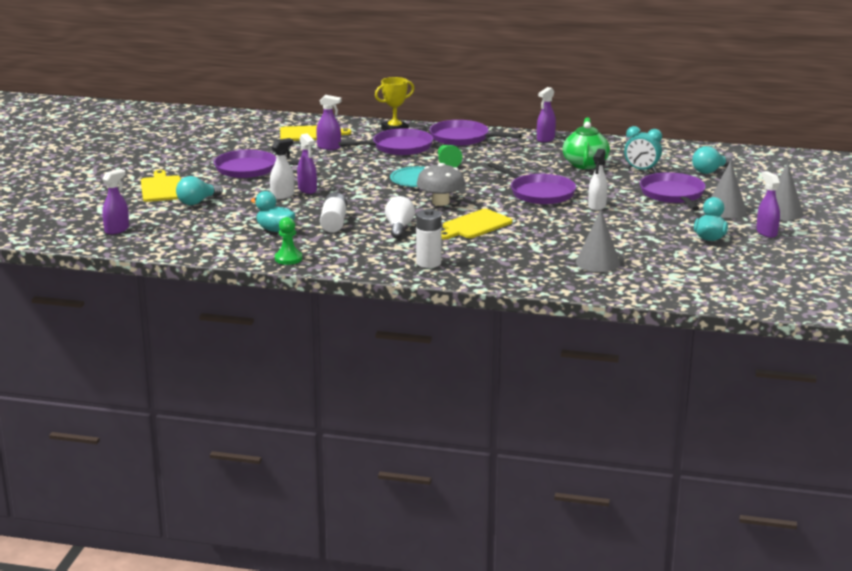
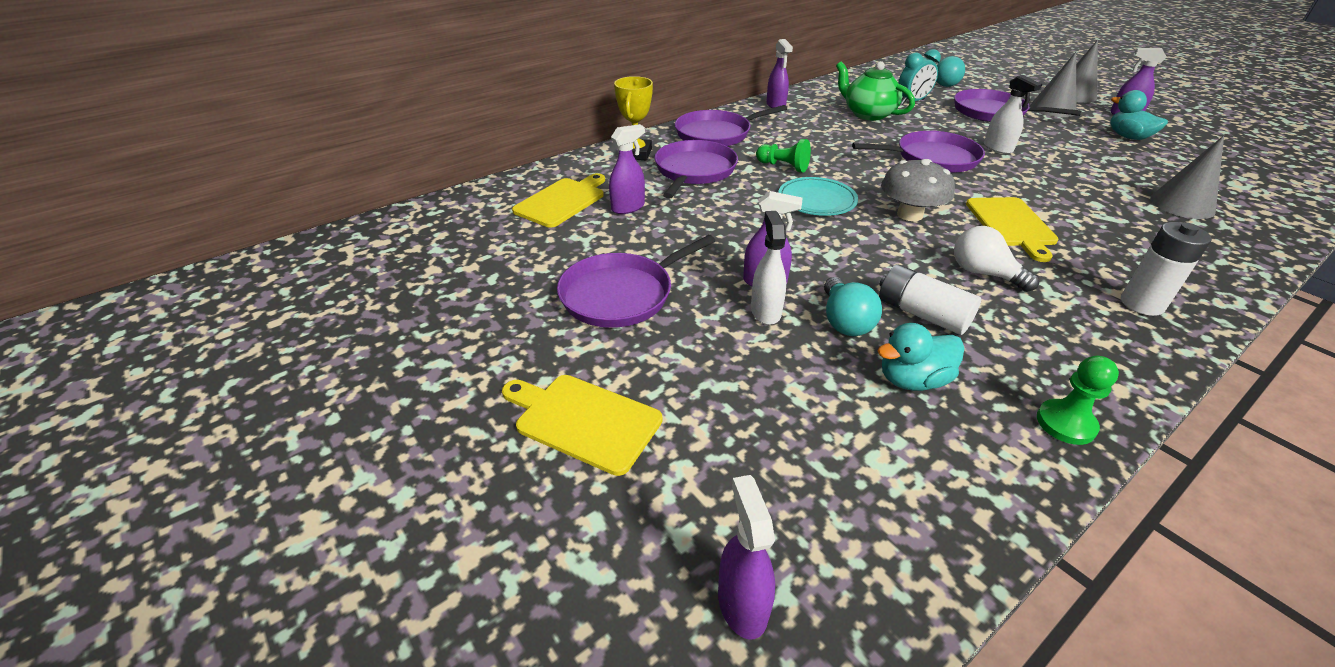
camera: 50 degrees left, 15 degrees up
(197, 202) = (700, 408): turquoise light bulb -> turquoise light bulb (844, 321)

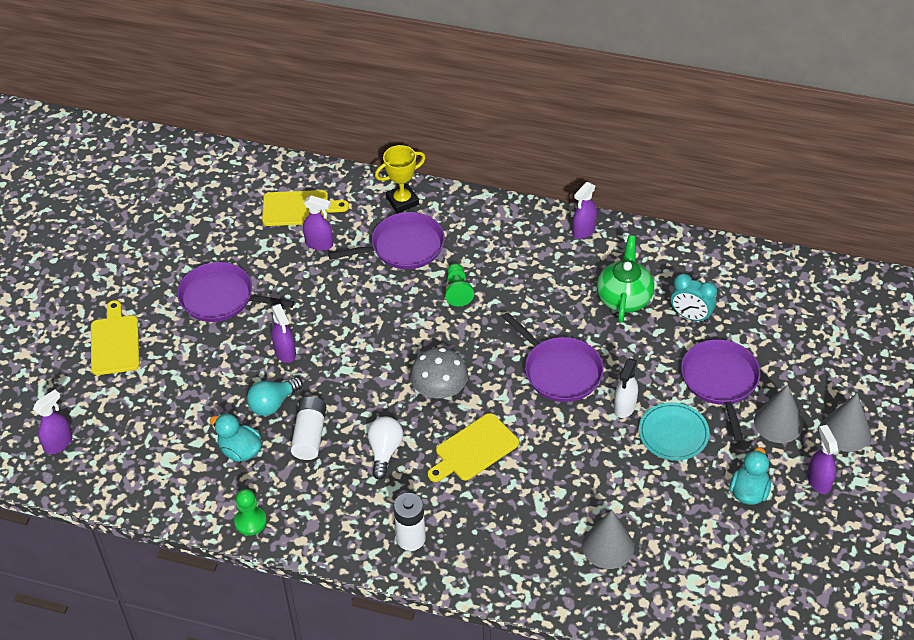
camera: 55 degrees right, 10 degrees up
(716, 134) = (482, 225): purple pan -> none
(765, 311) = (255, 366): white spray bottle -> none
(817, 200) = (418, 332): turquoise plate -> turquoise plate (673, 433)
(943, 83) = (774, 322): turquoise light bulb -> none

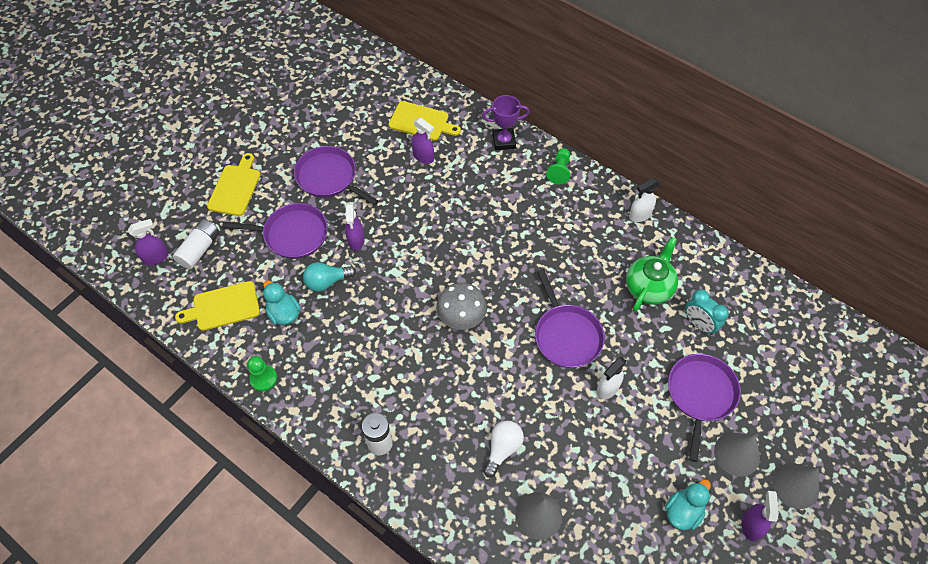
camera: 20 degrees right, 10 degrees up
(310, 435) = (342, 319): white battery -> white battery (199, 249)
(385, 451) = (394, 356): white light bulb -> white light bulb (502, 449)
(402, 201) = (504, 141): yellow trophy -> purple trophy
(403, 247) = (487, 181): purple pan -> purple pan (292, 234)
(457, 291) = (514, 234): green pawn -> green pawn (559, 171)
(474, 449) = (465, 381): yellow cutting board -> yellow cutting board (223, 307)
(583, 231) = (639, 215): purple spray bottle -> white spray bottle
(673, 433) = (639, 429): turquoise plate -> none

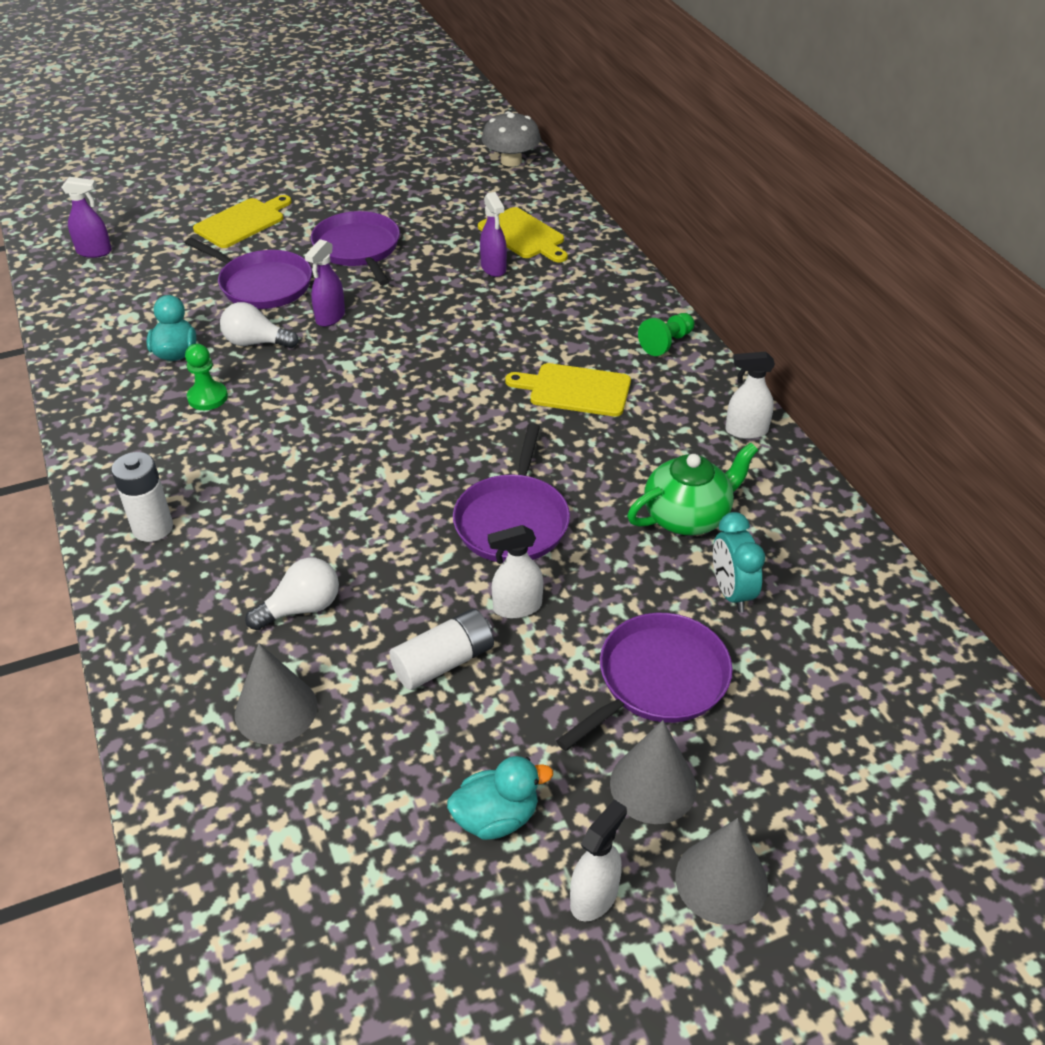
camera: 30 degrees right, 15 degrees down
(199, 249) = (147, 261): white battery -> white battery (444, 662)
(223, 307) = (116, 320): yellow cutting board -> yellow cutting board (575, 390)
(263, 378) = (88, 404): green pawn -> green pawn (207, 397)
(327, 282) = (256, 343): turquoise light bulb -> white light bulb
(461, 316) = (387, 441): grey mushroom -> grey mushroom (511, 161)
(504, 141) = (615, 288): purple trophy -> none
(751, 525) = (594, 896): purple spray bottle -> white spray bottle

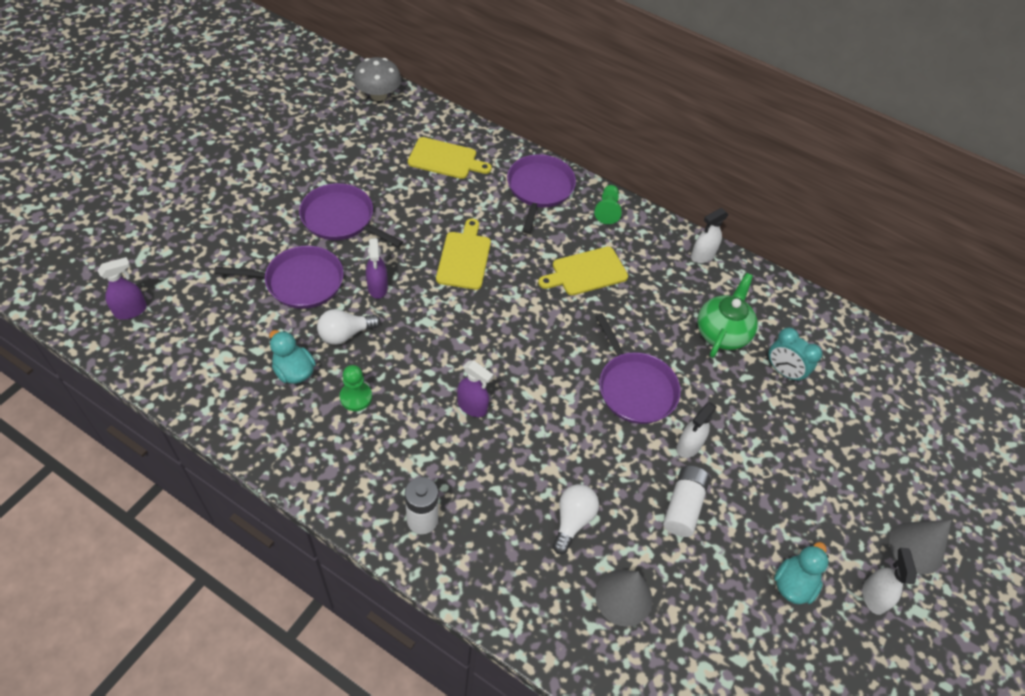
camera: 40 degrees left, 10 degrees up
(242, 222) = (228, 231): yellow cutting board -> yellow cutting board (464, 258)
(493, 268) = (451, 196): purple spray bottle -> purple spray bottle (472, 406)
(653, 785) = (845, 514): grey cone -> none
(657, 680) = (795, 449): purple pan -> purple pan (539, 189)

